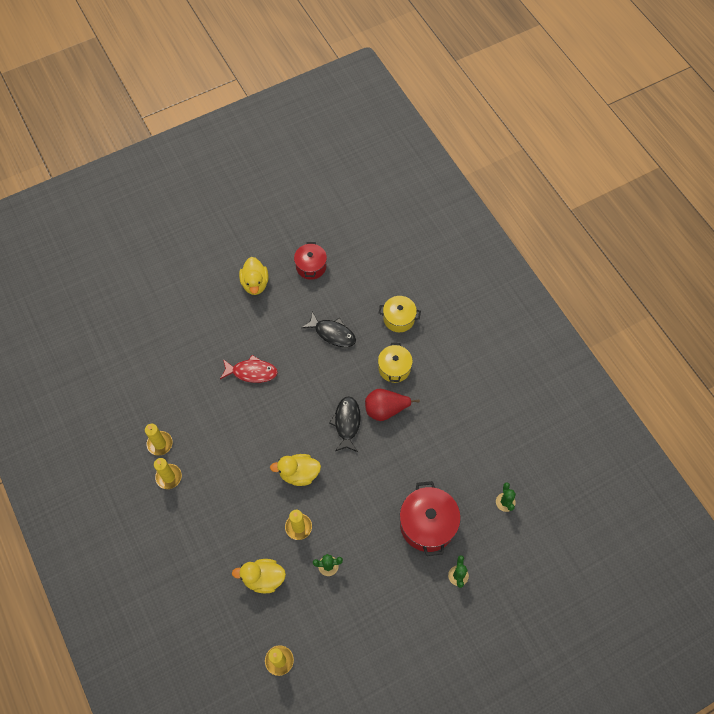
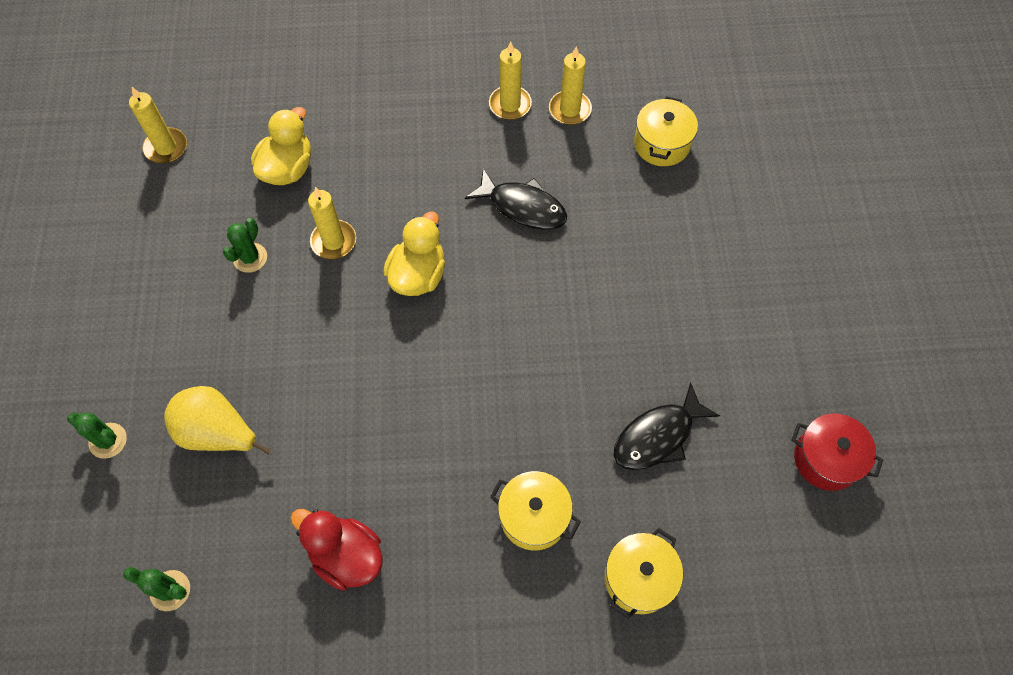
camera: 115 degrees right, 0 degrees up
(165, 388) = (662, 144): none -> yellow pot
(252, 372) = (636, 273): red fish -> none
(255, 283) = (820, 344): yellow duck -> none
(347, 423) = (467, 384): black fish -> black fish (523, 207)
(385, 409) = (458, 461): red pear -> none
(427, 524) = (218, 433): red pot -> yellow pear
(451, 436) = (346, 556): none -> red duck

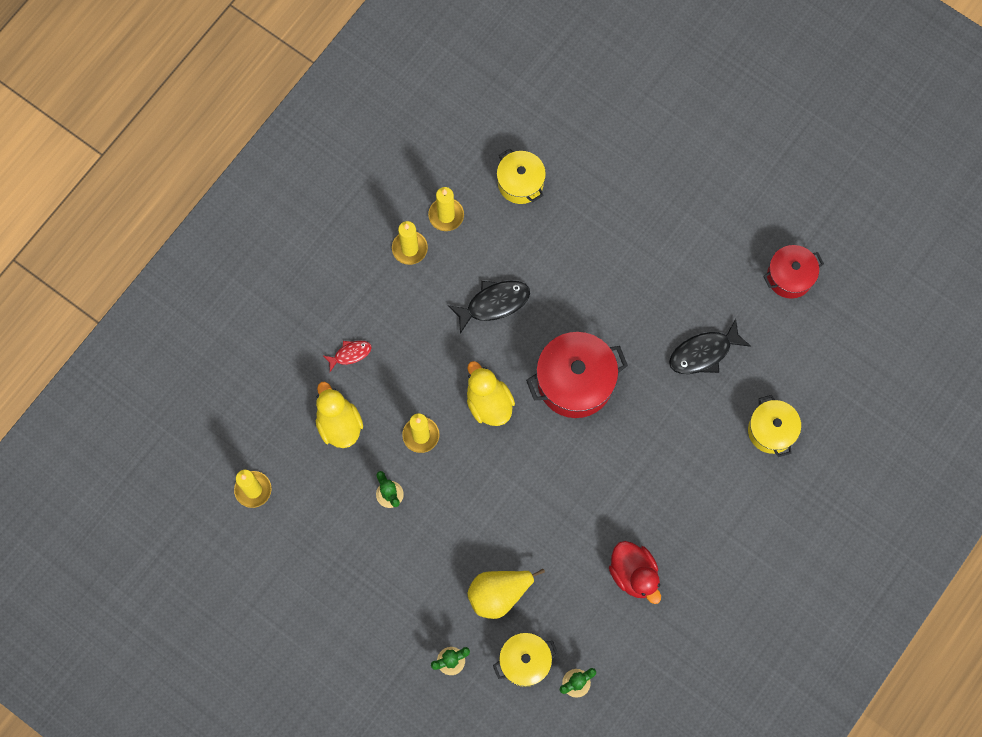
camera: 50 degrees left, 10 degrees up
(346, 556) = (634, 574): red duck -> red duck turned 105 degrees counterclockwise
(365, 130) = (350, 354): none -> red fish
(510, 335) = (575, 382): none -> red pot
(534, 517) = (694, 457): yellow pot -> yellow pot (525, 661)
(657, 436) = (704, 353): black fish -> black fish turned 60 degrees clockwise

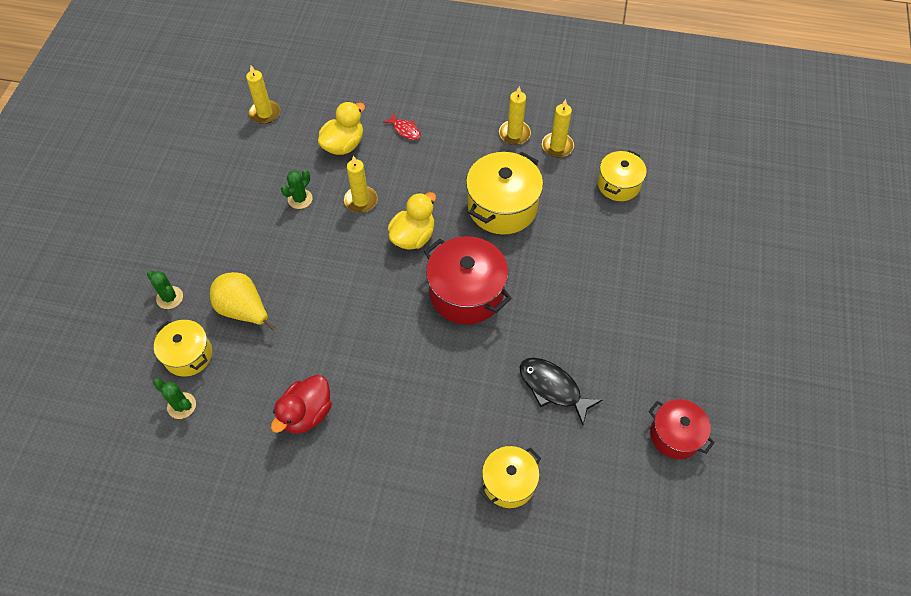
camera: 65 degrees right, 15 degrees down
(494, 303) = (502, 207): black fish -> yellow pot

